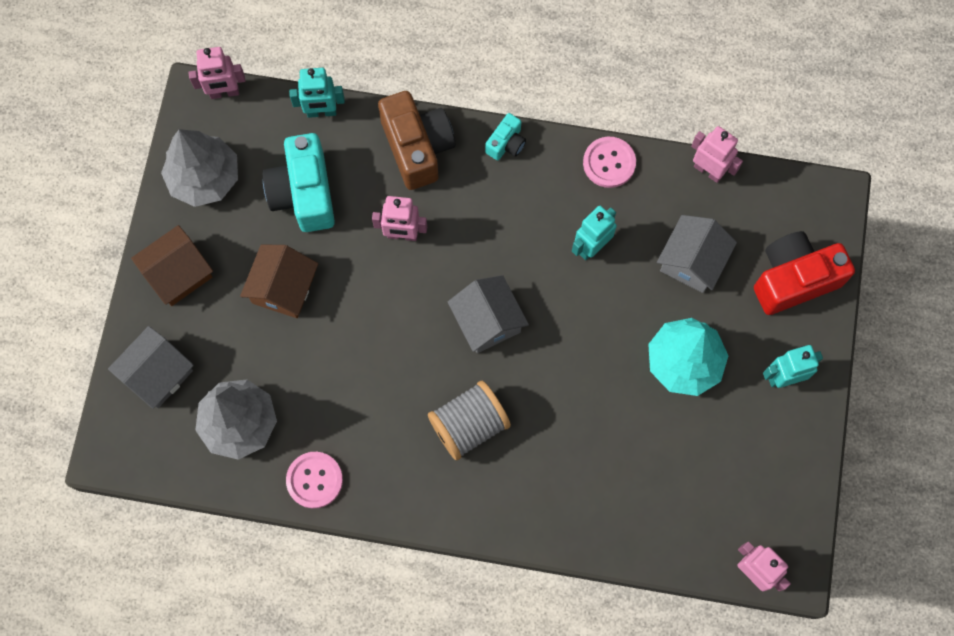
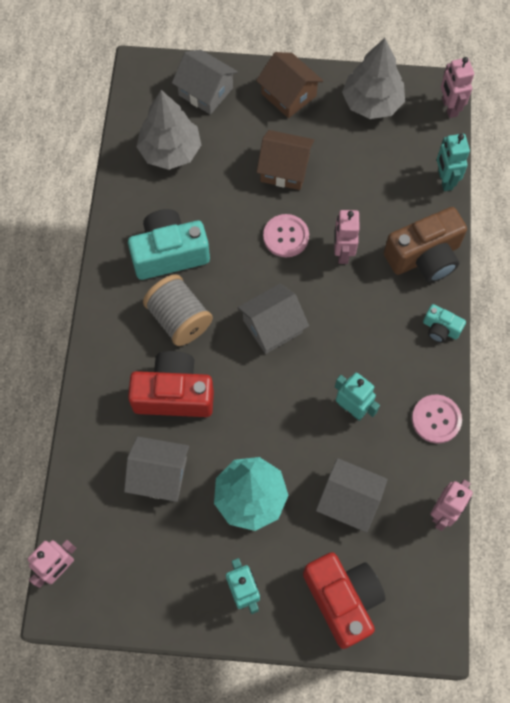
camera: 85 degrees right, 5 degrees down
(304, 193) = (369, 175): turquoise camera -> turquoise camera (169, 253)
(314, 480) = (127, 208): pink button -> pink button (286, 236)
(561, 436) = (174, 394): none -> red camera
(654, 458) = (159, 475): none -> grey house

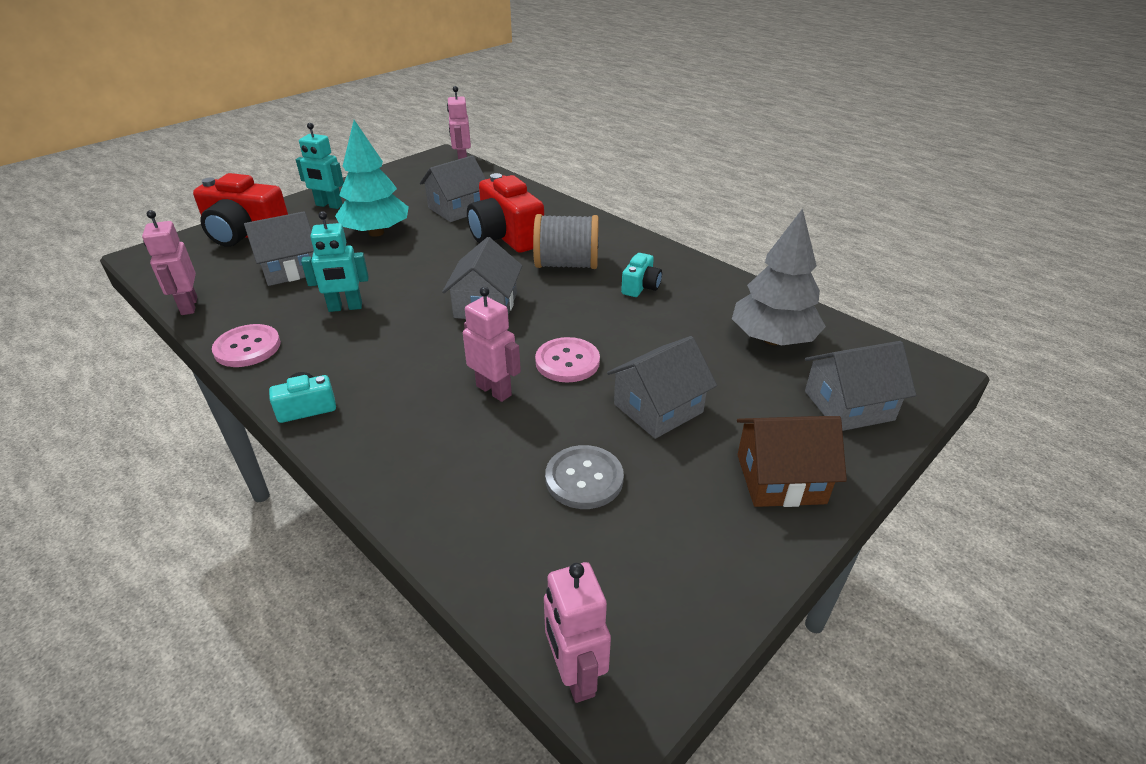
camera: 130 degrees right, 30 degrees down
(169, 253) = (641, 287): turquoise camera -> turquoise camera, size x0.50
(174, 394) = (505, 237): red camera -> red camera turned 105 degrees clockwise
(284, 169) = (658, 408): brown house -> grey house
(362, 167) = (584, 479): none -> grey button
(371, 103) = (684, 566): grey tree -> none
(424, 257) = (394, 452): brown camera -> none
(444, 180) = (460, 556): turquoise robot -> none
(449, 107) = (575, 674): pink robot -> pink robot turned 135 degrees counterclockwise

